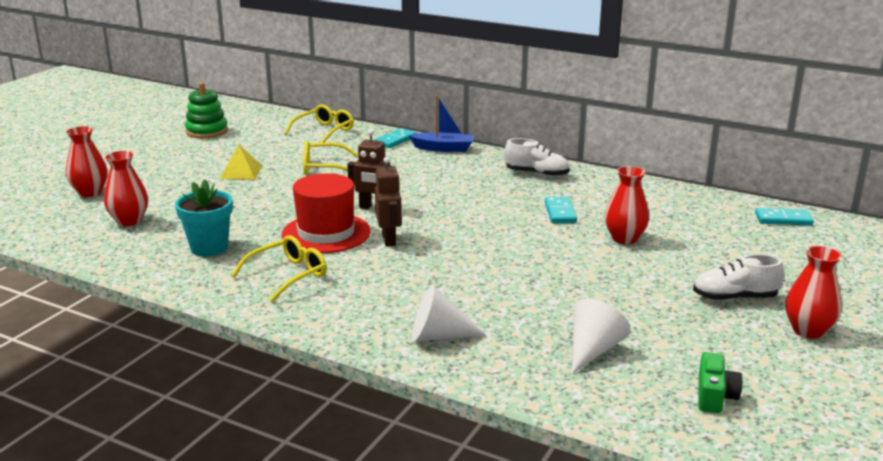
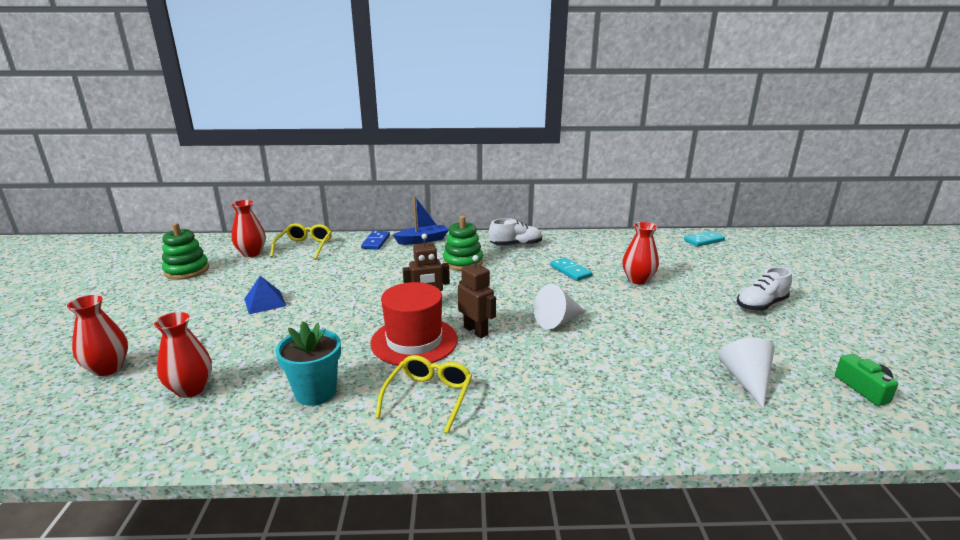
camera: 30 degrees left, 0 degrees up
(241, 172) = (265, 302): yellow pyramid -> blue pyramid
(324, 168) = (341, 279): yellow glasses -> none
(395, 140) = (376, 242): turquoise domino -> blue domino
(438, 336) = (629, 412): white cone -> white cone (557, 321)
(457, 178) = (463, 262): none -> green stacking toy
(808, 330) = (831, 315): red vase -> red vase (251, 253)

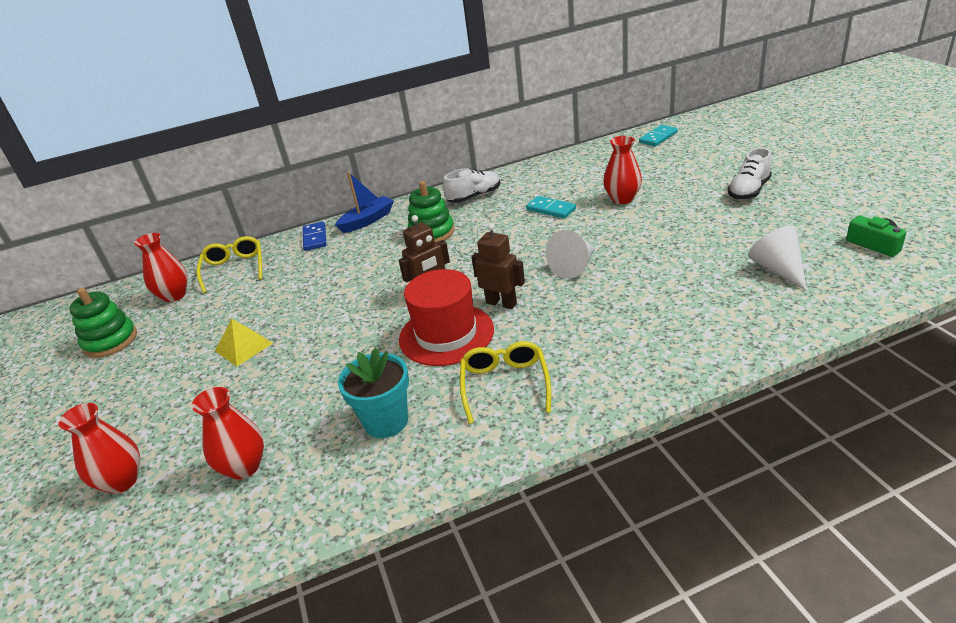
camera: 15 degrees left, 10 degrees up
(265, 302) = (244, 347): blue pyramid -> yellow pyramid

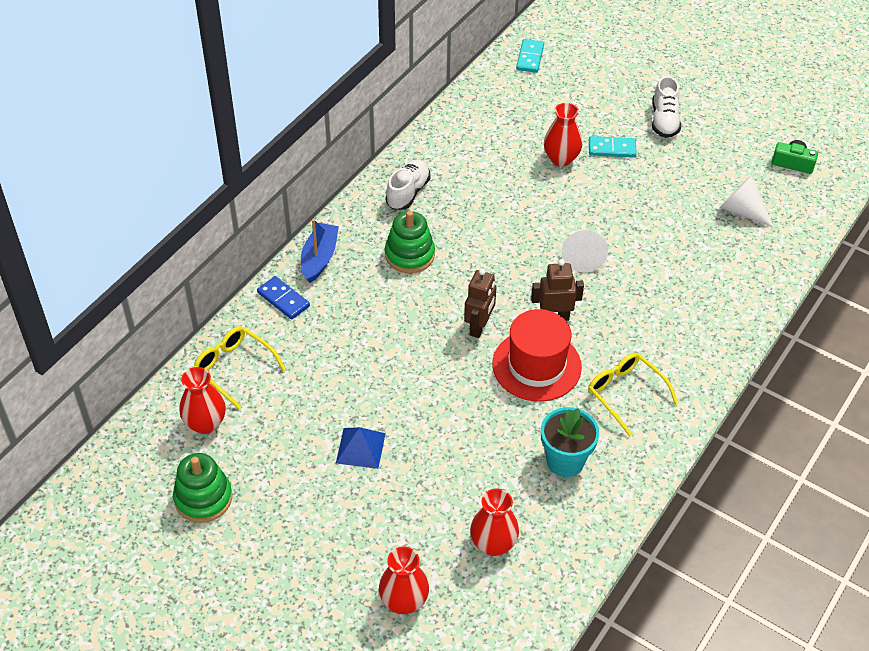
camera: 40 degrees left, 15 degrees up
(244, 347) = (360, 448): yellow pyramid -> blue pyramid
(550, 209) = (503, 190): turquoise domino -> turquoise domino (612, 149)

